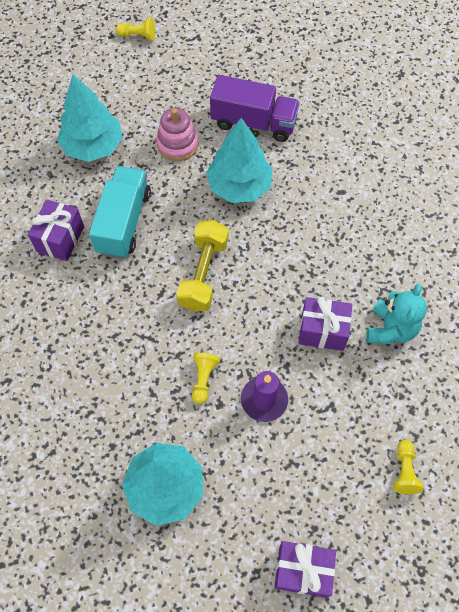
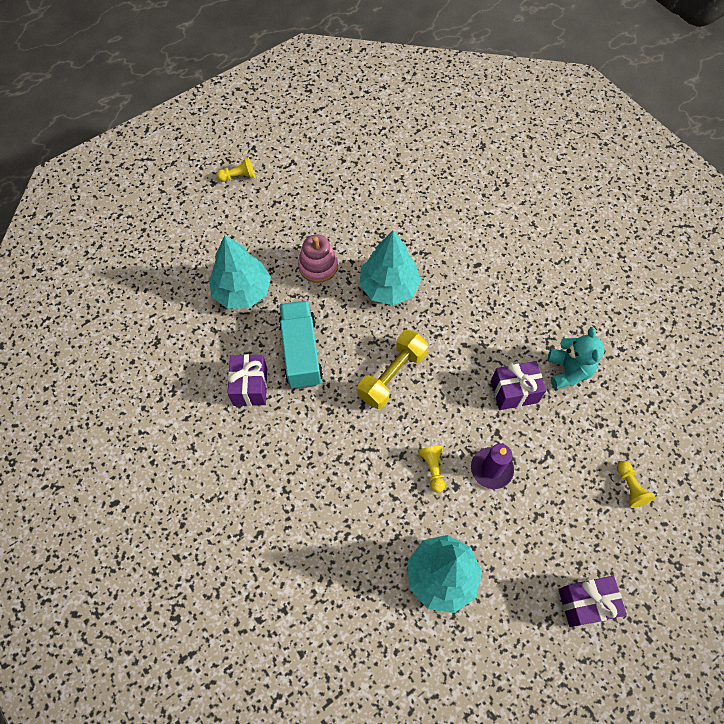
camera: 20 degrees left, 0 degrees up
(203, 273) = (392, 375): yellow dumbbell -> yellow dumbbell turned 45 degrees clockwise
(254, 122) = (376, 226): purple truck -> none

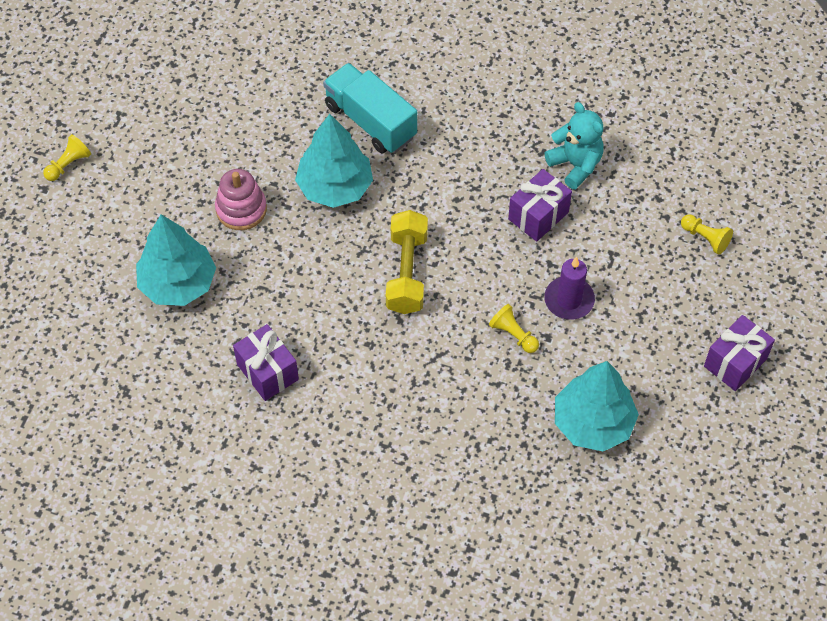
camera: 35 degrees left, 5 degrees down
(301, 352) = (294, 306): turquoise truck -> turquoise truck (370, 121)

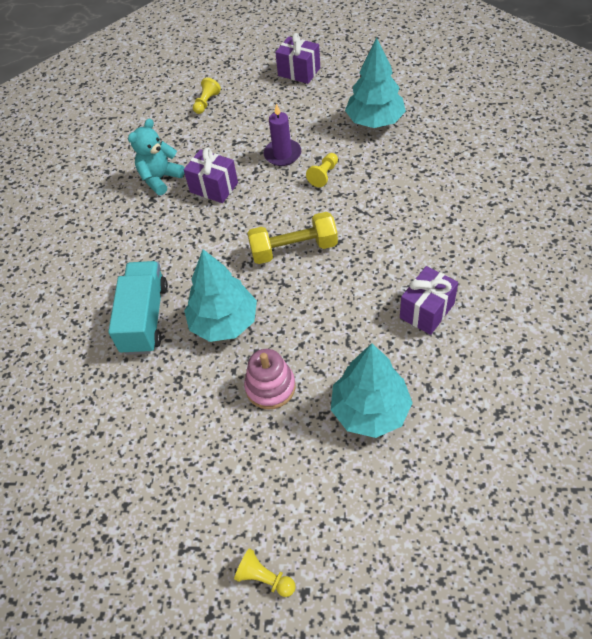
camera: 100 degrees left, 5 degrees down
(370, 121) = (145, 318): turquoise truck -> turquoise truck turned 150 degrees clockwise

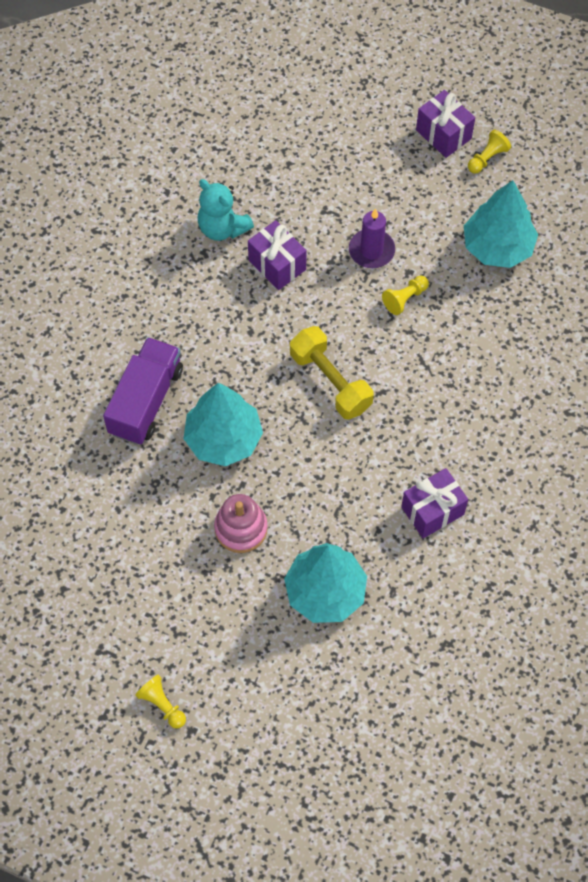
camera: 15 degrees right, 10 degrees up
(145, 318) = (146, 401): turquoise truck -> purple truck
(160, 179) = (222, 228): turquoise teddy bear -> turquoise teddy bear turned 105 degrees counterclockwise
(206, 102) = (315, 137): yellow pawn -> yellow pawn (487, 158)
(294, 249) = (330, 381): yellow dumbbell -> yellow dumbbell turned 45 degrees clockwise

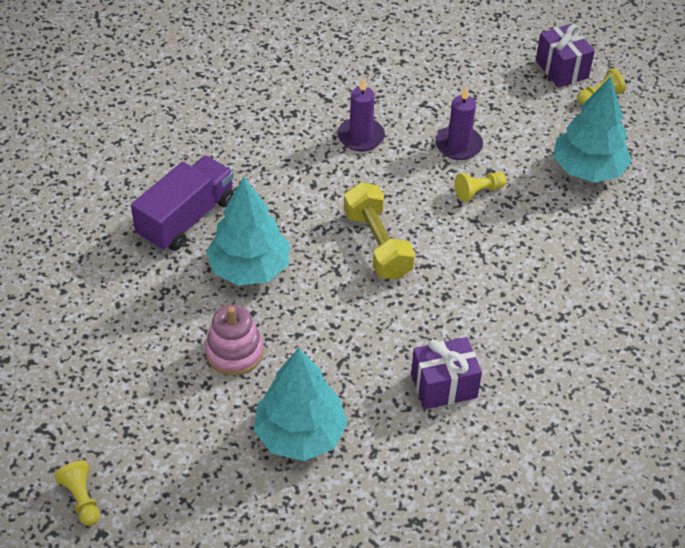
camera: 15 degrees right, 15 degrees down
(222, 228) = (319, 97): turquoise teddy bear -> none
(277, 265) = (361, 137): purple gift -> purple candle

